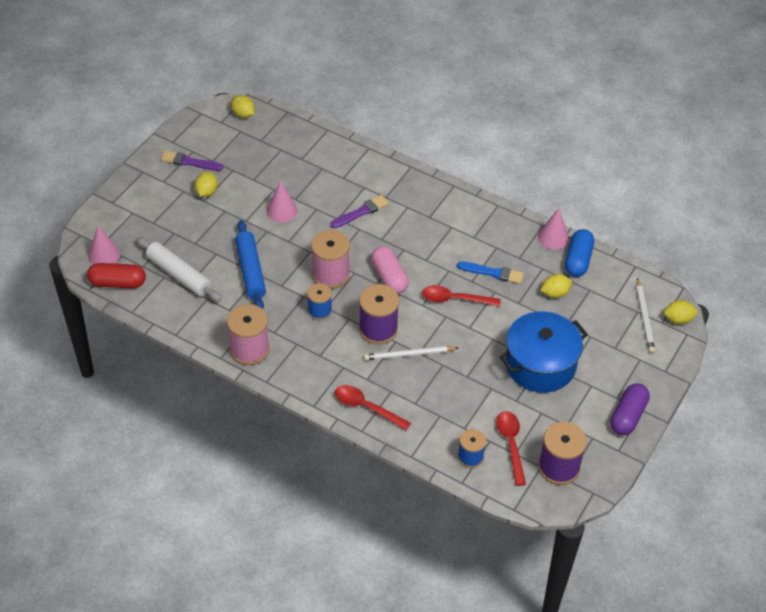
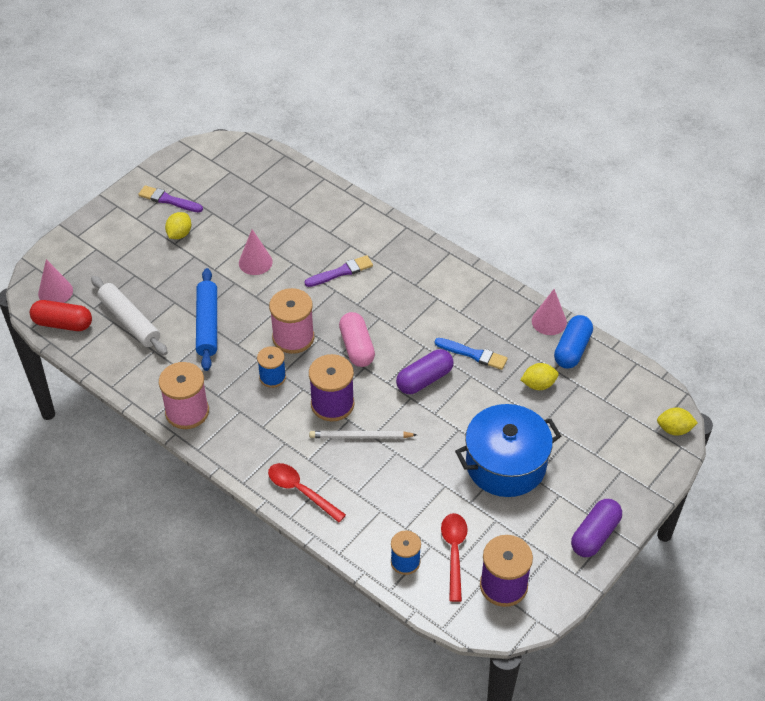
camera: 10 degrees right, 0 degrees up
(243, 114) = (237, 154): yellow lemon -> none
(455, 299) = (424, 379): red spoon -> purple capsule
(644, 317) = (636, 423): white pencil -> none

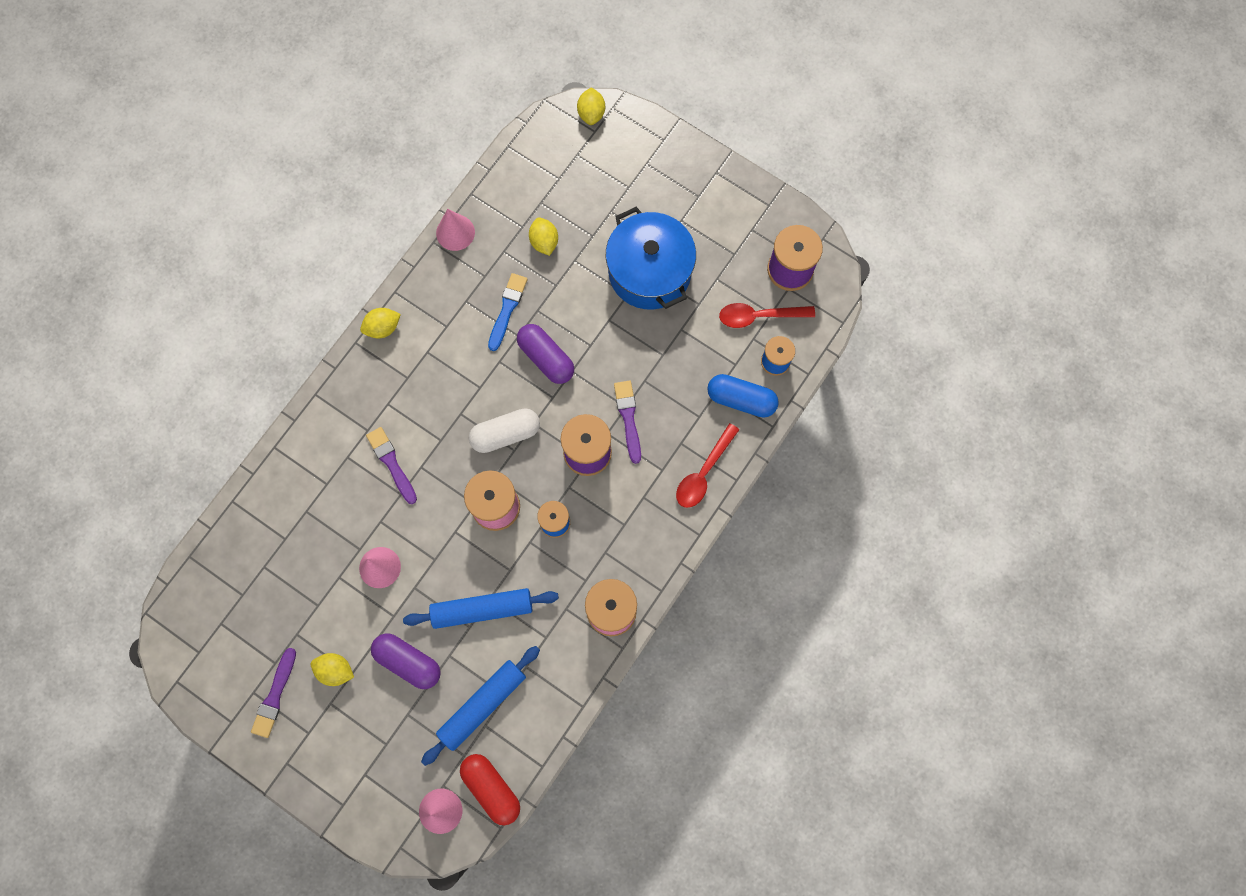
camera: 95 degrees left, 25 degrees up
(63, 323) = (491, 788): red capsule -> red capsule turned 45 degrees counterclockwise
(130, 321) = (482, 705): white rolling pin -> blue rolling pin
(357, 347) = (505, 434): pink capsule -> white capsule
(360, 437) = (628, 418): white pencil -> purple brush
(461, 270) = (383, 328): none -> yellow lemon
(572, 349) = (494, 209): blue capsule -> blue capsule (741, 399)
(595, 535) = (724, 188): purple capsule -> purple capsule (408, 662)

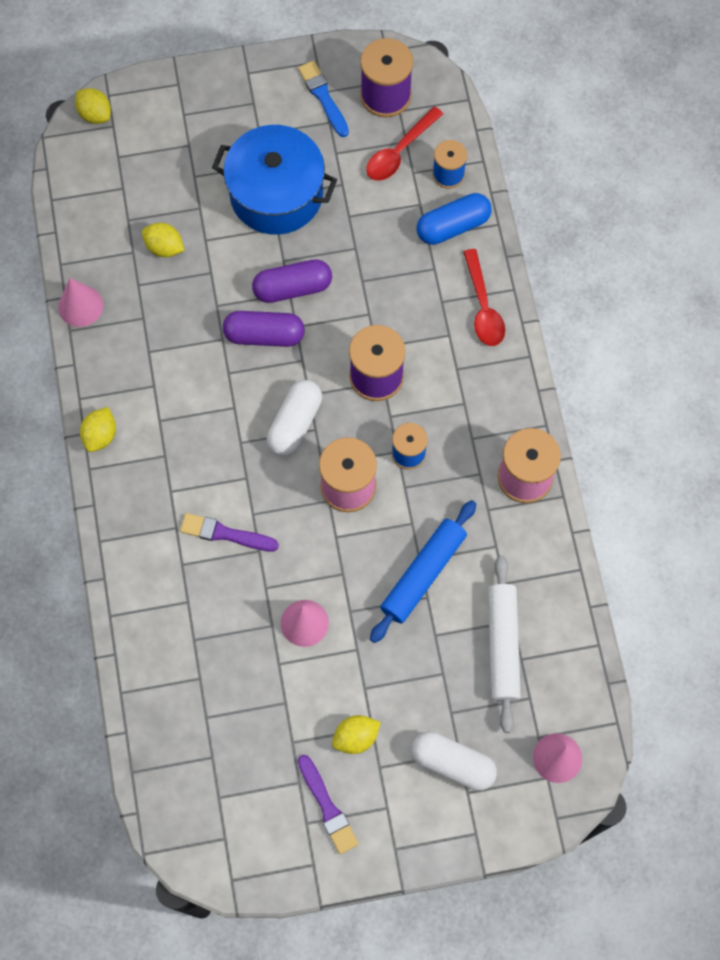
camera: 45 degrees left, 5 degrees down
(374, 747) = (453, 763): none -> white capsule
(408, 662) = (408, 672): purple capsule -> purple capsule (292, 288)
(482, 705) = (502, 645): blue rolling pin -> white rolling pin
(491, 788) = (578, 700): red capsule -> none
(507, 309) = (191, 327): blue brush -> blue brush (323, 97)
(628, 418) = (380, 320): purple brush -> none

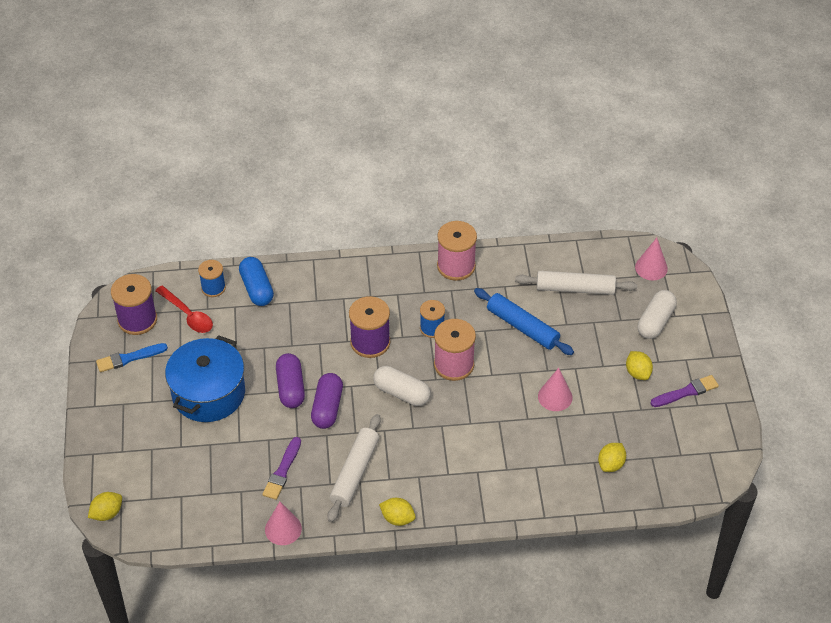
camera: 85 degrees left, 20 degrees down
(164, 247) = (241, 469): yellow lemon -> yellow lemon (611, 464)
(166, 379) = (355, 472): none -> white rolling pin
(225, 534) = (484, 440): purple brush -> purple brush (282, 471)
(483, 307) = (324, 277): red spoon -> none

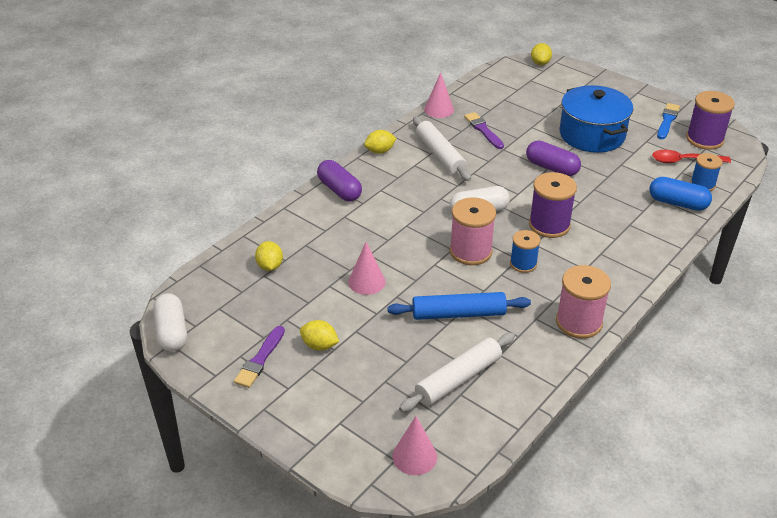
camera: 135 degrees right, 10 degrees down
(327, 408) = (511, 173): purple capsule -> purple capsule (339, 190)
(655, 321) = (351, 402): white capsule -> white capsule (172, 332)

